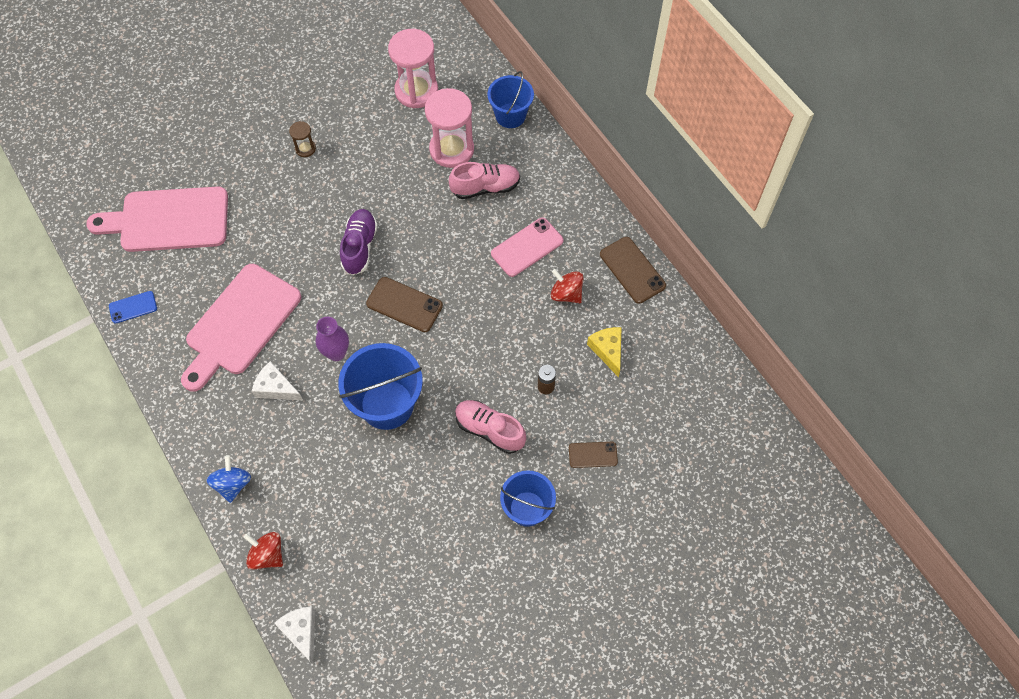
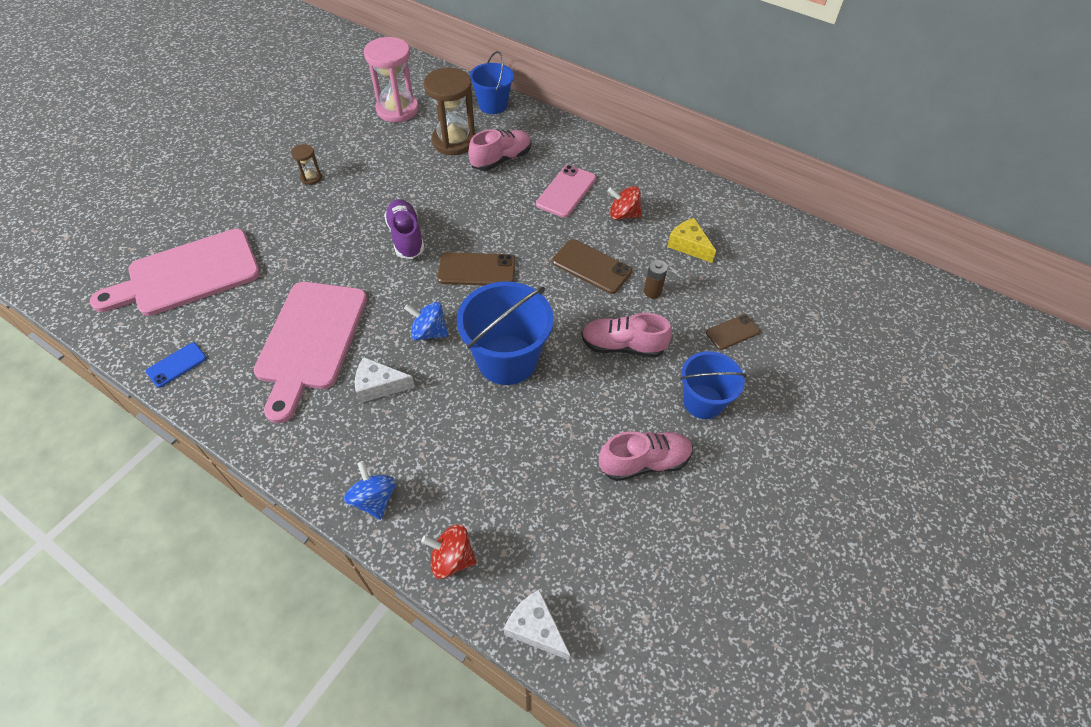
camera: 25 degrees left, 10 degrees down
(336, 353) = (429, 332): purple vase -> blue spinning top
(448, 541) = (644, 462): none -> pink shoe
(451, 149) = (454, 141): pink hourglass -> brown hourglass
(632, 270) = (669, 181): brown phone -> brown phone (591, 266)

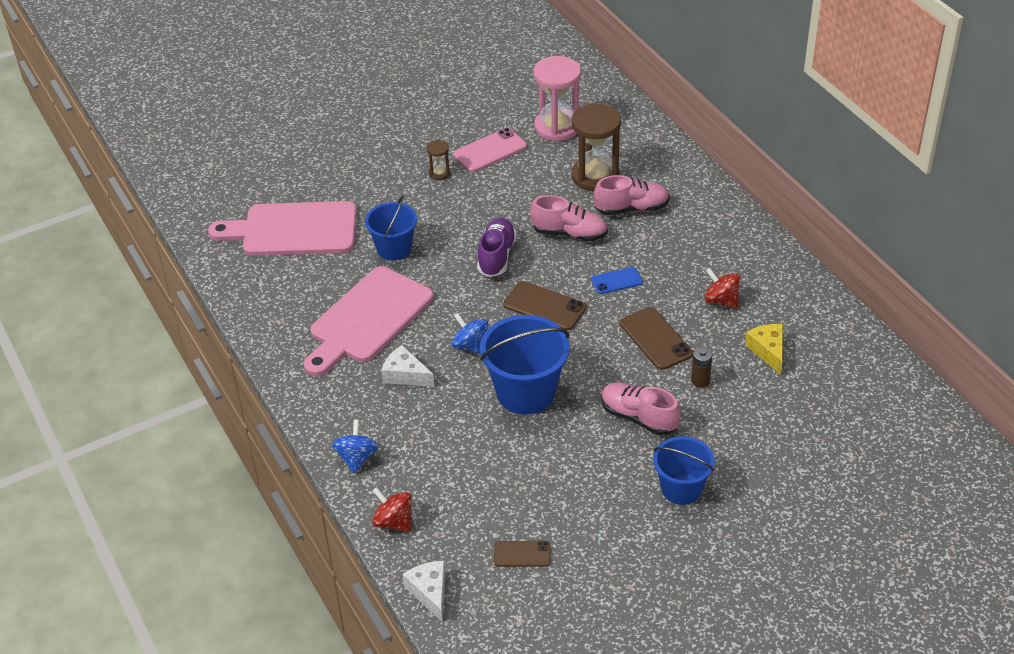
camera: 30 degrees right, 10 degrees down
(177, 365) = (254, 302): blue phone -> blue phone (616, 281)
(493, 105) = (658, 149): blue bucket -> blue bucket (394, 248)
(566, 191) = (677, 260): pink phone -> pink phone (490, 150)
(644, 462) = (594, 515): pink shoe -> pink shoe (569, 233)
(732, 332) = (753, 442): brown phone -> brown phone (522, 554)

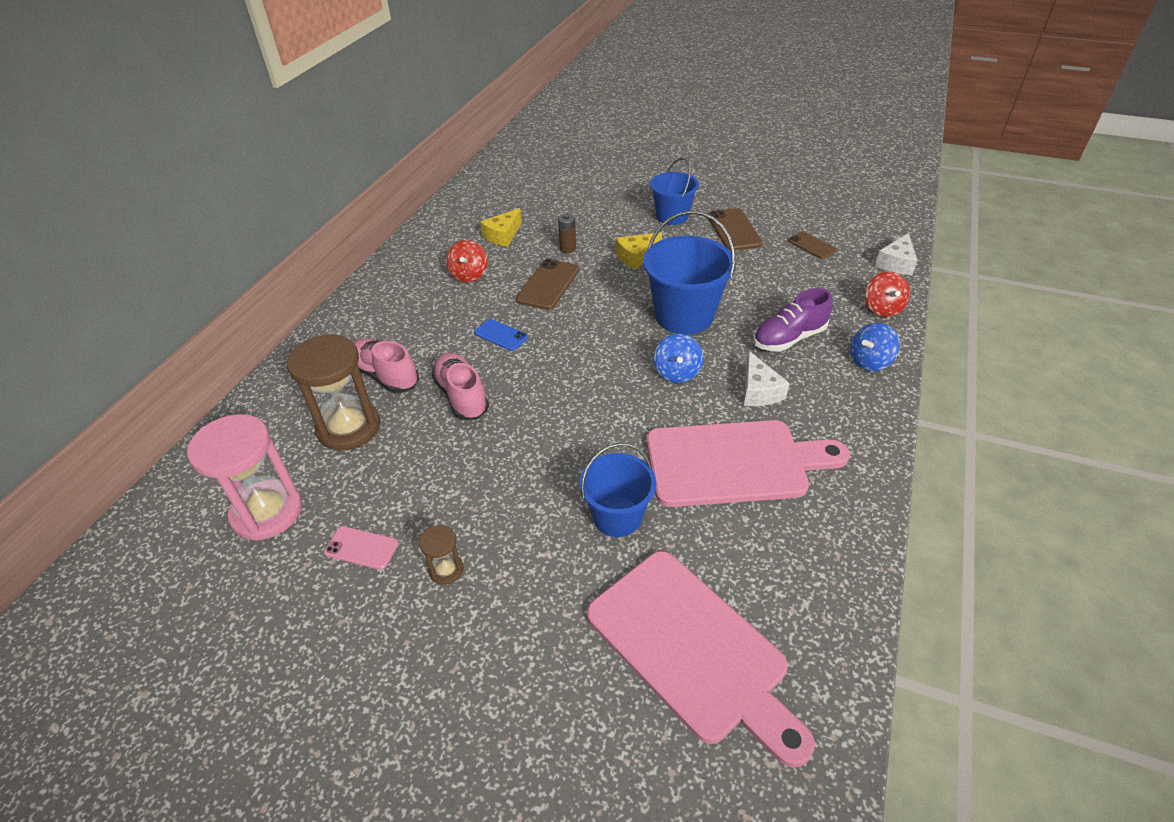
camera: 130 degrees left, 0 degrees up
(490, 150) = (361, 548): pink phone -> pink phone, size x0.63
(496, 256) = (545, 426): purple shoe -> purple shoe (789, 338)
(544, 306) = (578, 358): brown phone -> brown phone (734, 230)
(638, 417) = (636, 257): pink shoe -> yellow cheese

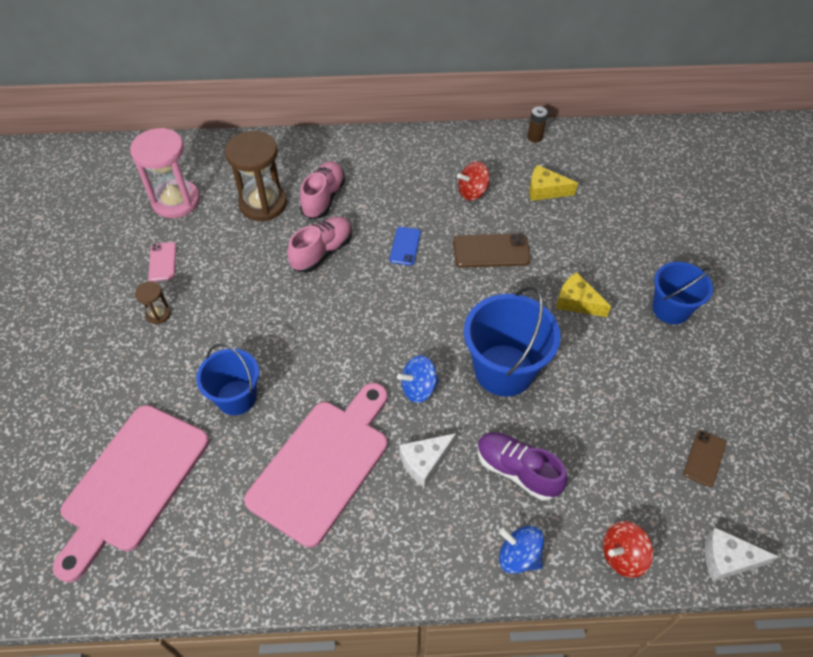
camera: 65 degrees right, 10 degrees up
(567, 248) = (555, 244): brown battery -> brown battery (535, 137)
(734, 230) = (684, 373): brown phone -> none
(734, 463) = (323, 464): pink cutting board -> pink cutting board turned 120 degrees counterclockwise

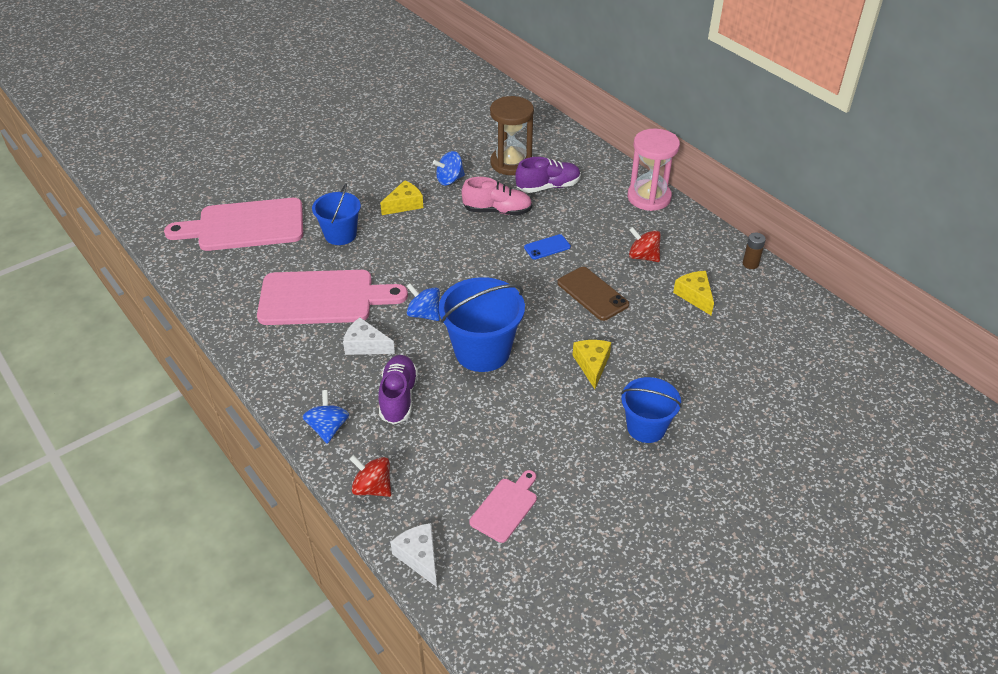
camera: 55 degrees right, 10 degrees down
(158, 314) = (373, 170): brown hourglass -> none
(162, 261) = (415, 149): pink phone -> none
(176, 201) = (471, 127): pink hourglass -> pink hourglass (649, 197)
(240, 261) = (449, 180): none -> blue spinning top
(241, 317) = (404, 204): none -> yellow cheese
(323, 198) = (548, 187): pink shoe -> purple shoe
(704, 458) = (506, 507): brown phone -> pink cutting board

